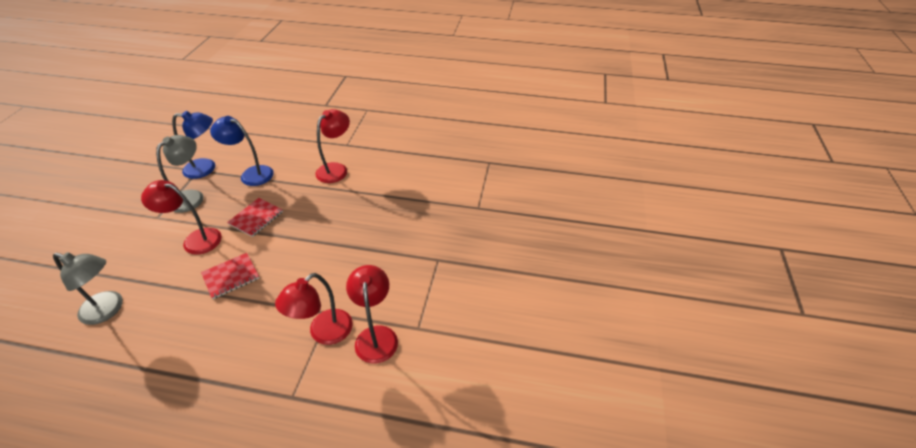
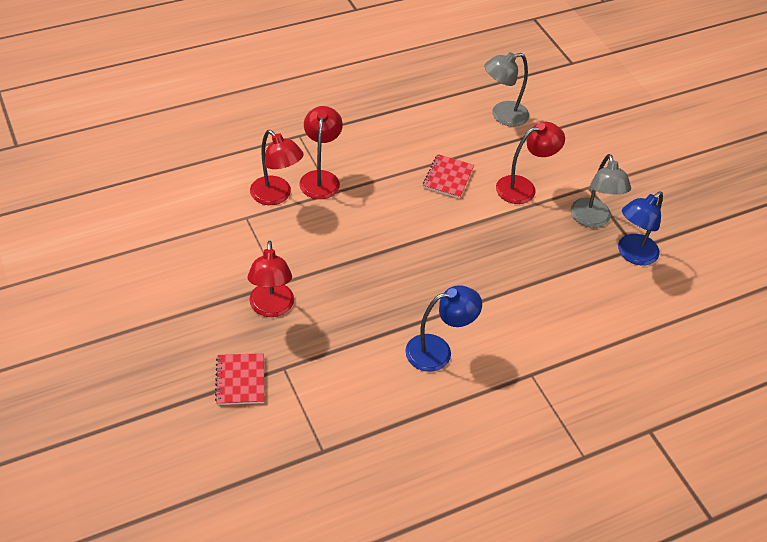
camera: 140 degrees right, 5 degrees up
(251, 174) = (578, 273): blue lamp -> blue lamp (438, 351)
(256, 218) = (501, 232): red notebook -> red notebook (240, 380)
(336, 169) = (498, 331): red lamp -> red lamp (271, 308)

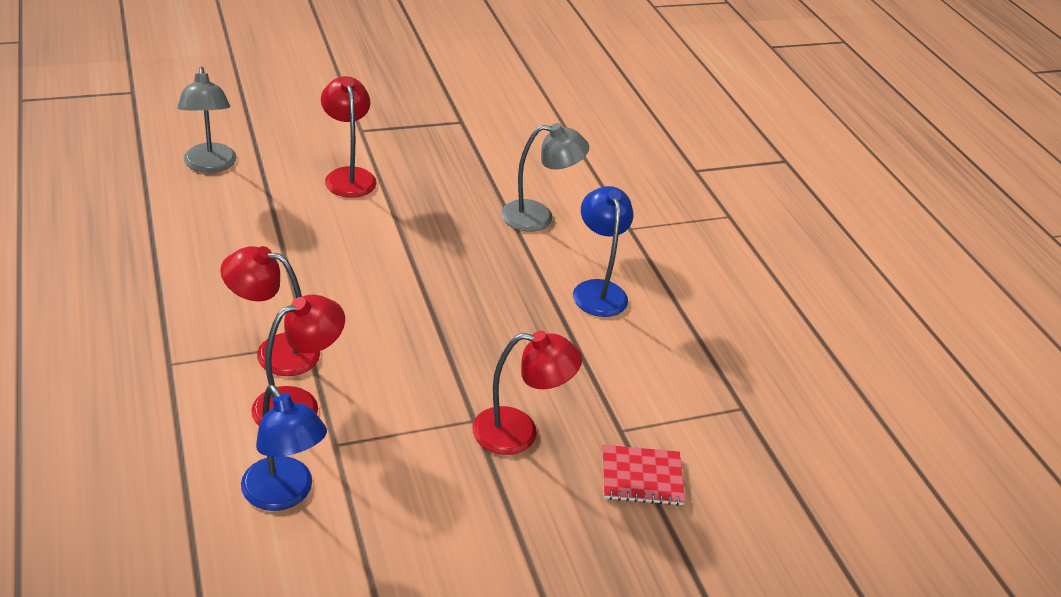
camera: 85 degrees left, 10 degrees down
(448, 177) = (312, 232): red notebook -> none
(592, 220) = (414, 139): grey lamp -> grey lamp (538, 217)
(632, 254) = (471, 126): blue lamp -> blue lamp (284, 494)

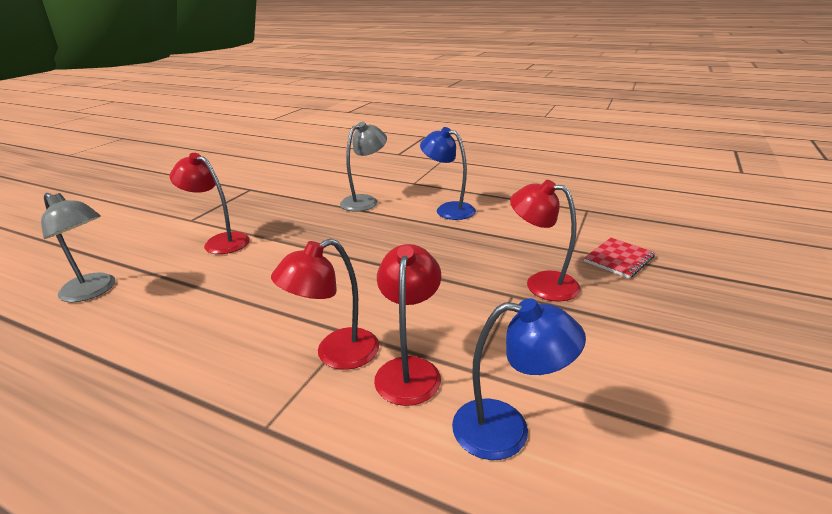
camera: 40 degrees left, 10 degrees down
(519, 432) = (541, 283): red lamp -> red lamp turned 105 degrees counterclockwise

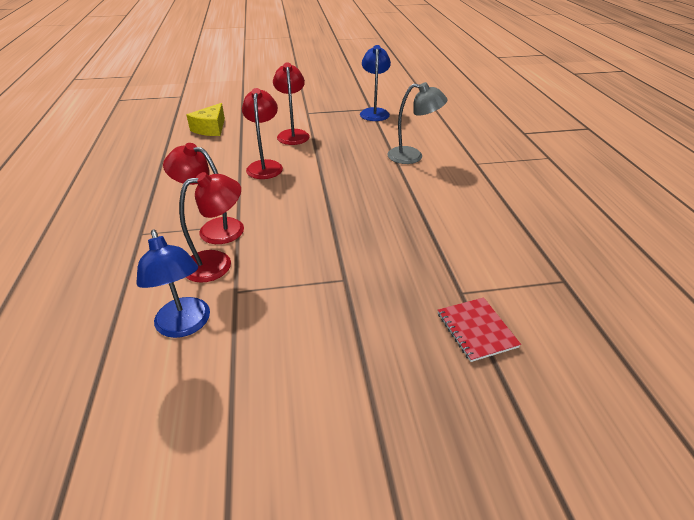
camera: 55 degrees right, 10 degrees up
(94, 291) = (211, 129): grey lamp -> yellow cheese
(448, 209) = (450, 198): blue lamp -> blue lamp (374, 112)
(541, 283) = (378, 290): red lamp -> red lamp (265, 166)
(619, 259) = (476, 330): red notebook -> red notebook turned 60 degrees clockwise

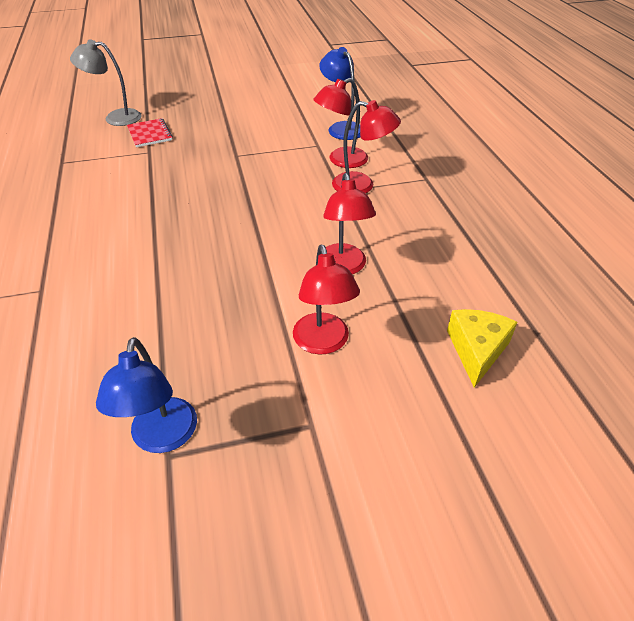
camera: 175 degrees right, 5 degrees up
(412, 156) = (129, 299): grey lamp -> grey lamp (116, 117)

